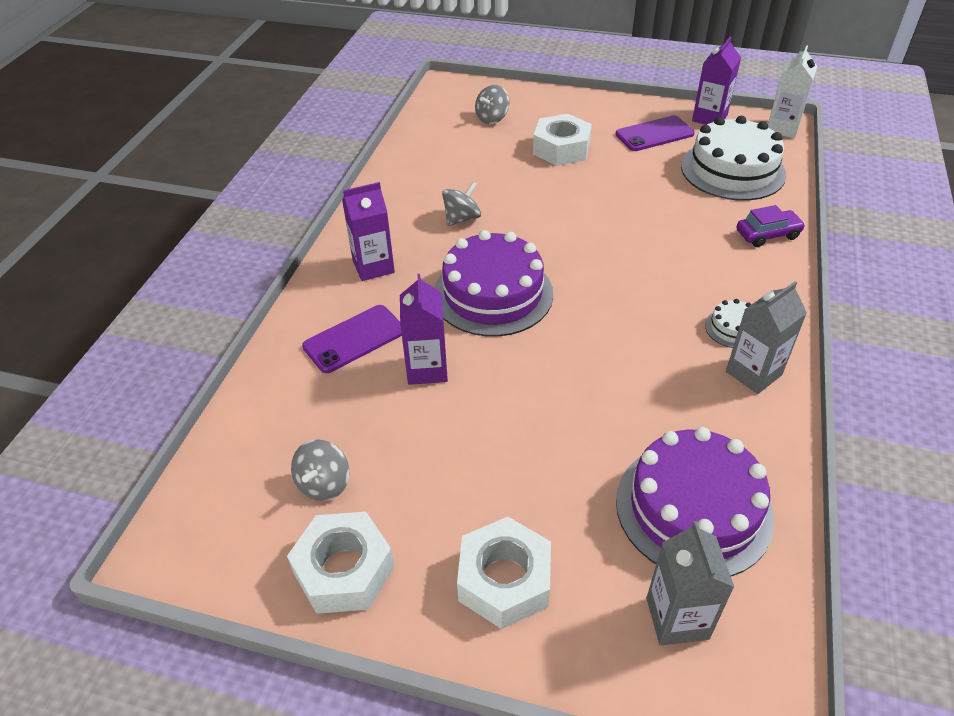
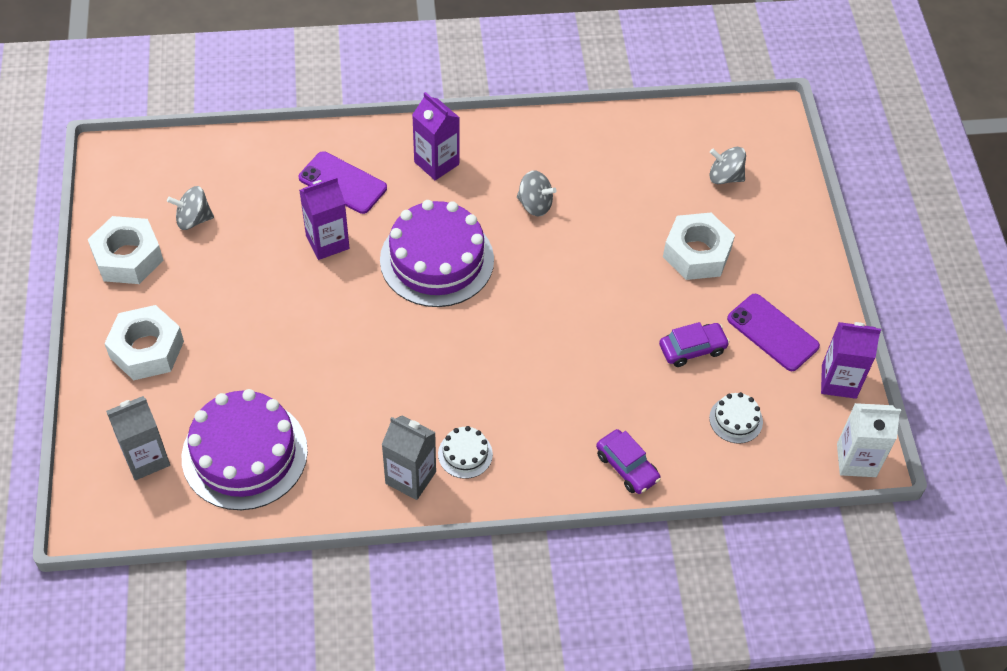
camera: 65 degrees right, 10 degrees up
(656, 173) = (692, 349): none -> purple car
(732, 170) = (736, 420): white cake -> white cake, size x0.44

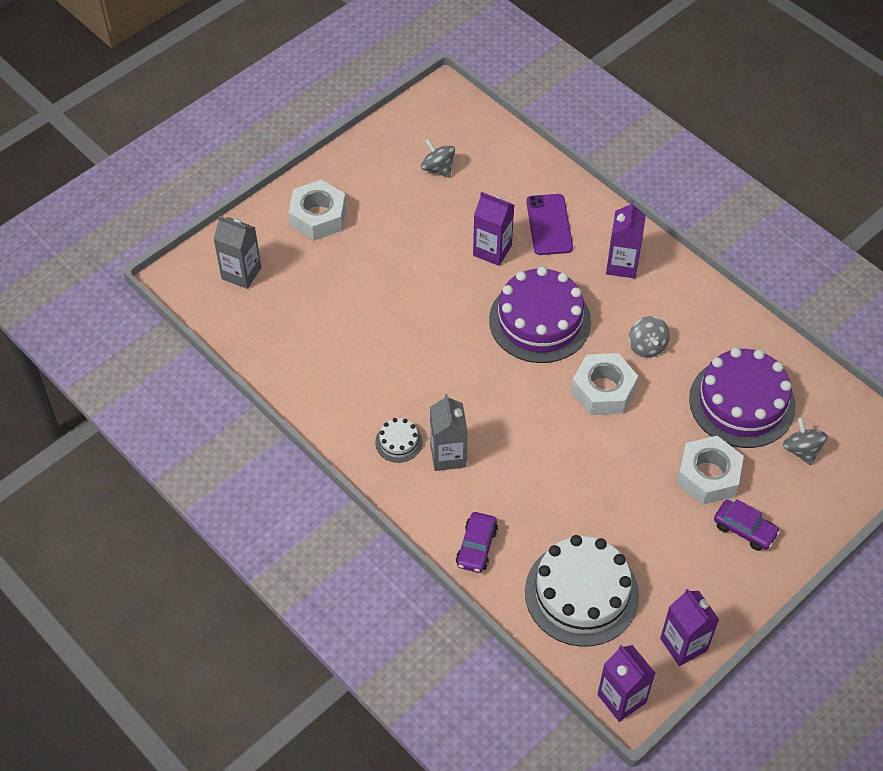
camera: 55 degrees right, 0 degrees up
(128, 257) = (376, 157): white nut -> white nut (603, 390)
(244, 454) = (289, 321): purple cake -> purple cake (742, 402)
(410, 477) = (352, 423): grey carton -> grey carton (448, 455)
(692, 349) = (617, 526): purple car -> purple car (744, 529)
(736, 420) = (581, 593): white cake -> white cake, size x2.27
(772, 332) = (685, 571): purple phone -> none
(856, 460) = (621, 698): white carton -> purple carton

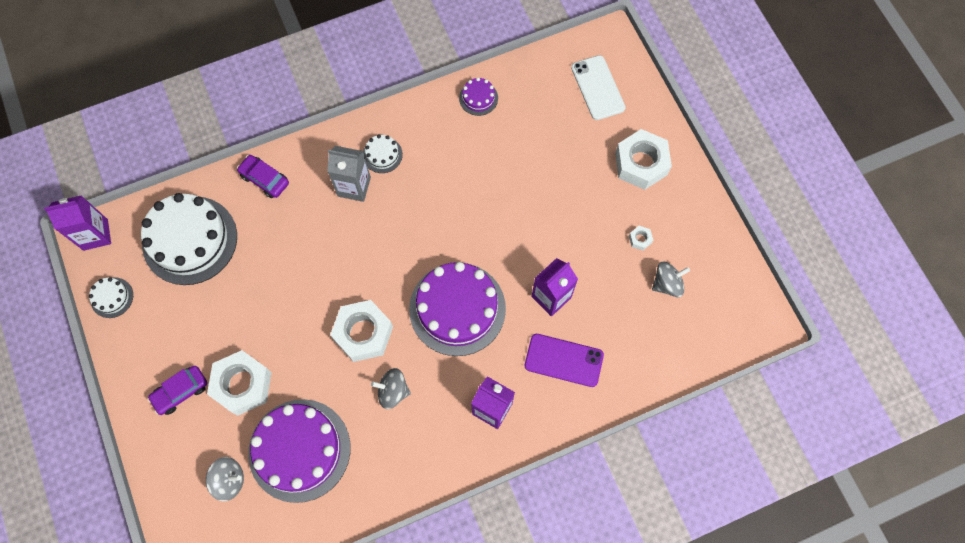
camera: 110 degrees right, 15 degrees up
(241, 273) = (598, 88): grey carton -> white phone
(293, 375) = (478, 98): none -> purple cake
(401, 198) = (640, 239): none -> white nut
(683, 644) = (112, 297): purple carton -> white cake

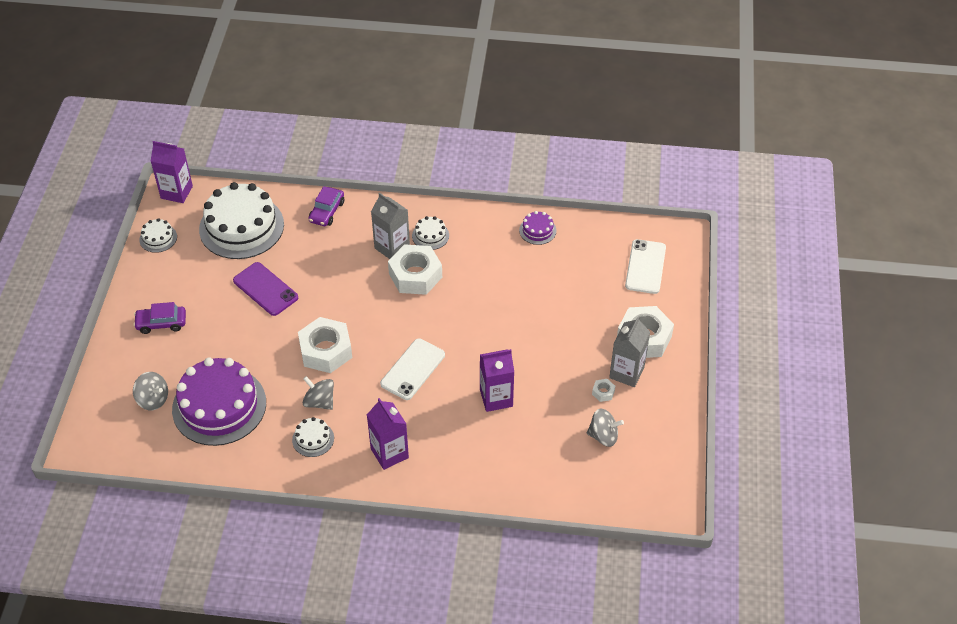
camera: 30 degrees right, 20 degrees down
(242, 385) = (209, 341): white nut -> white nut (415, 275)
(265, 179) = (327, 212): purple car -> purple car turned 135 degrees counterclockwise
(412, 434) = (313, 439): none -> white cake
(457, 308) = (412, 369): purple cake -> white phone
(564, 360) = (474, 448): purple phone -> purple phone (265, 289)
(647, 208) = (626, 373): none -> grey carton

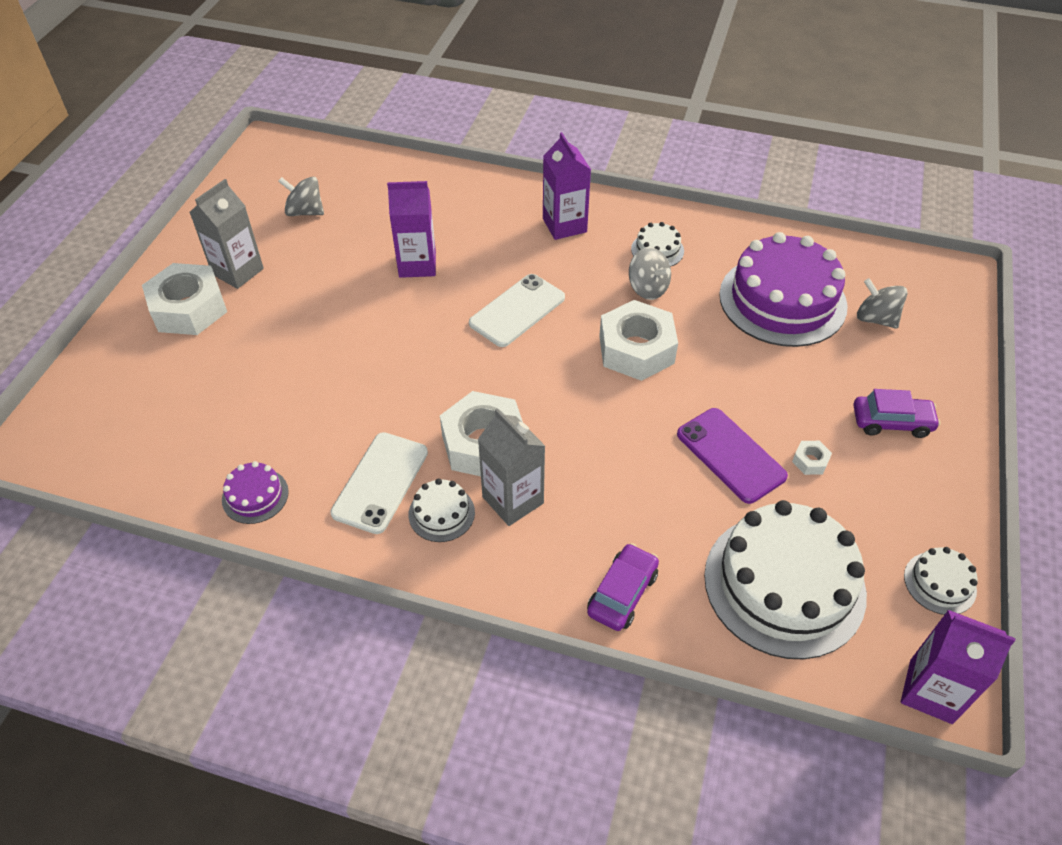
camera: 170 degrees left, 0 degrees up
(603, 392) = (280, 254): white nut -> white nut (810, 461)
(645, 267) = (120, 407): white phone -> white phone (380, 482)

